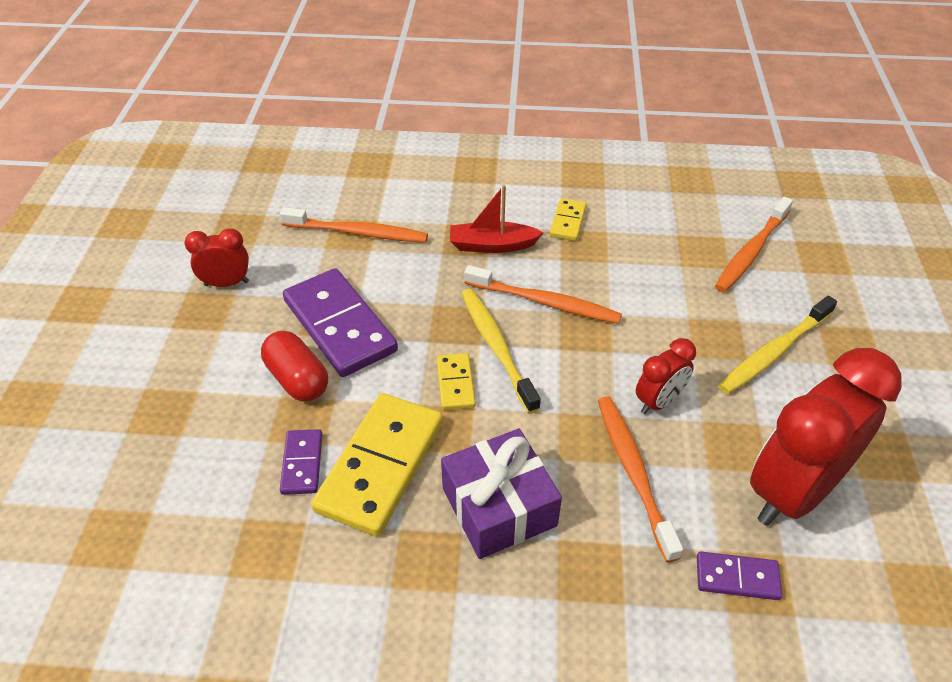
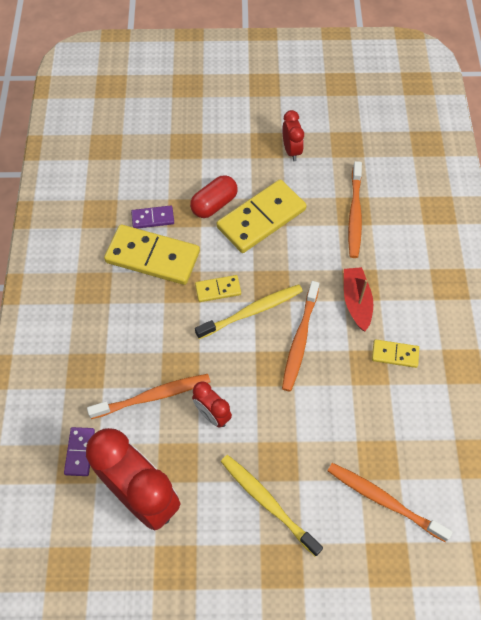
camera: 85 degrees right, 15 degrees up
(339, 326) = (261, 218): purple domino -> yellow domino
(499, 507) = (126, 320): purple gift -> none

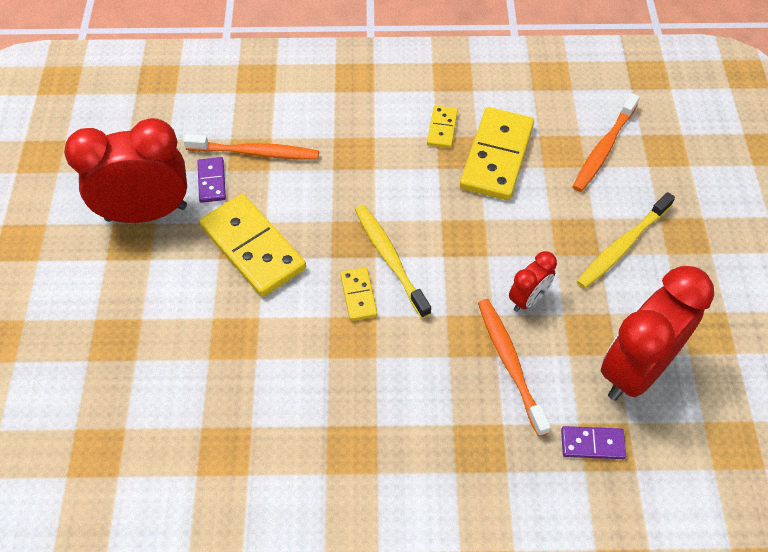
camera: 90 degrees left, 5 degrees down
(153, 218) = (240, 377): purple domino -> purple domino (211, 181)
(153, 257) = (305, 374): yellow domino -> yellow domino (496, 156)
(214, 204) = (224, 301): red capsule -> none
(291, 150) = (146, 213): red clock -> red clock, size x2.08
(300, 340) = (428, 212): orange toothbrush -> none
(356, 302) = (377, 158): red boat -> none

